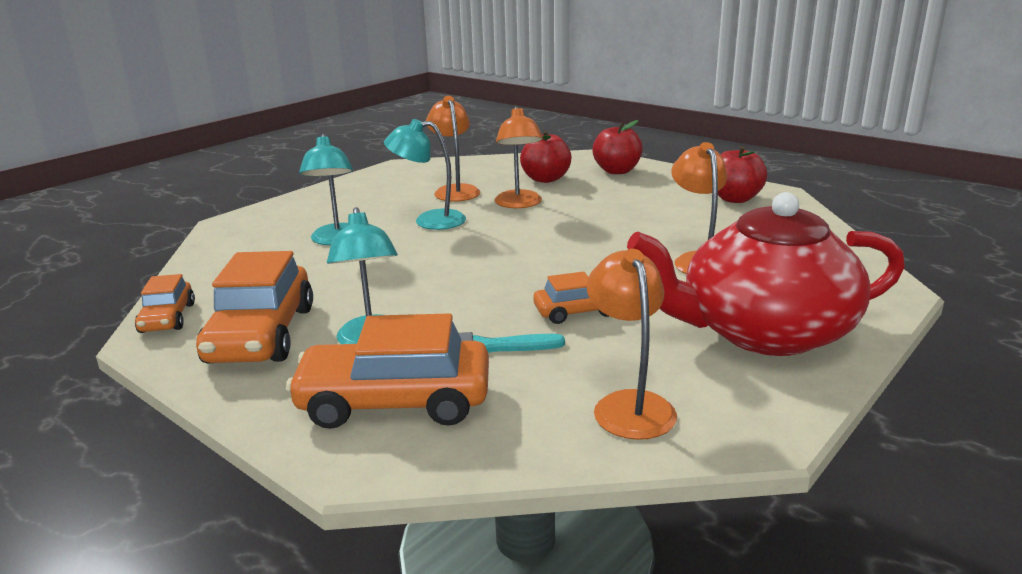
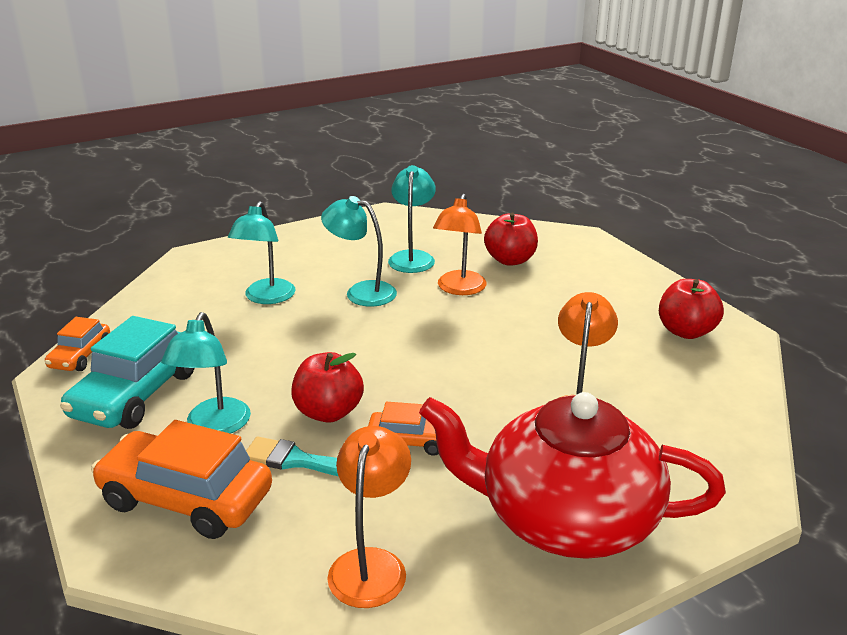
camera: 20 degrees right, 5 degrees up
(261, 335) = (136, 394): orange car -> turquoise car
(455, 190) = (412, 257): orange lamp -> turquoise lamp
(617, 171) = (591, 264): red apple -> red apple (328, 412)

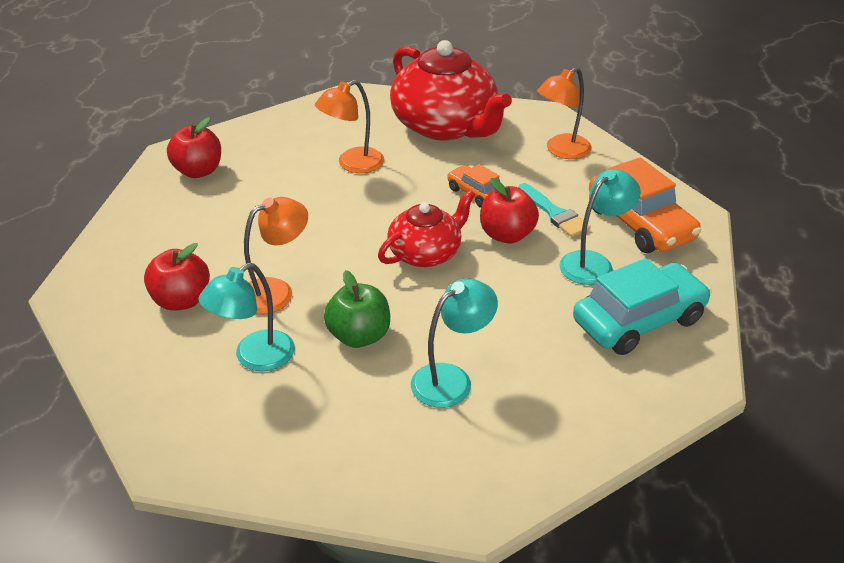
camera: 140 degrees left, 10 degrees up
(81, 356) = (673, 393): orange car -> none
(361, 292) = (359, 336): turquoise lamp -> green apple
(385, 362) = (426, 253): none -> red teapot

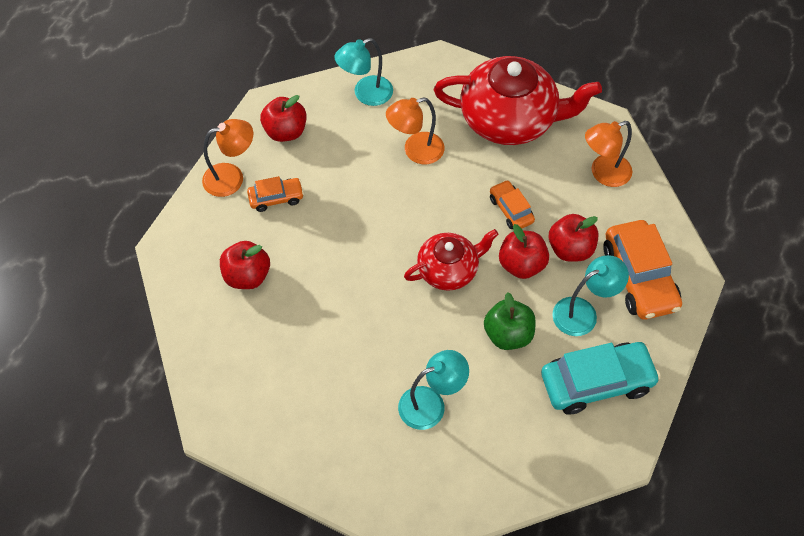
camera: 15 degrees right, 20 degrees up
(201, 226) = (276, 198): none -> orange car
(254, 357) = (290, 347): turquoise lamp -> turquoise lamp (365, 94)
(276, 291) = (320, 283): orange lamp -> orange lamp (232, 177)
(359, 336) = (373, 344): green apple -> green apple (508, 334)
(445, 126) = (510, 119): red teapot -> red teapot turned 60 degrees counterclockwise
(554, 213) = (570, 249): turquoise brush -> red apple

